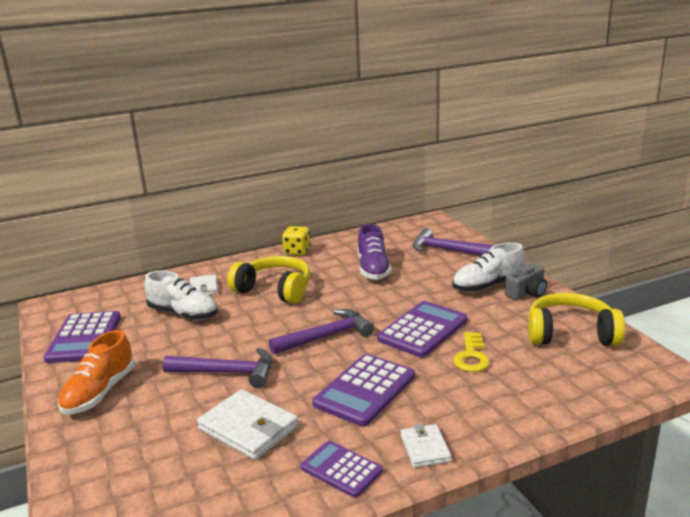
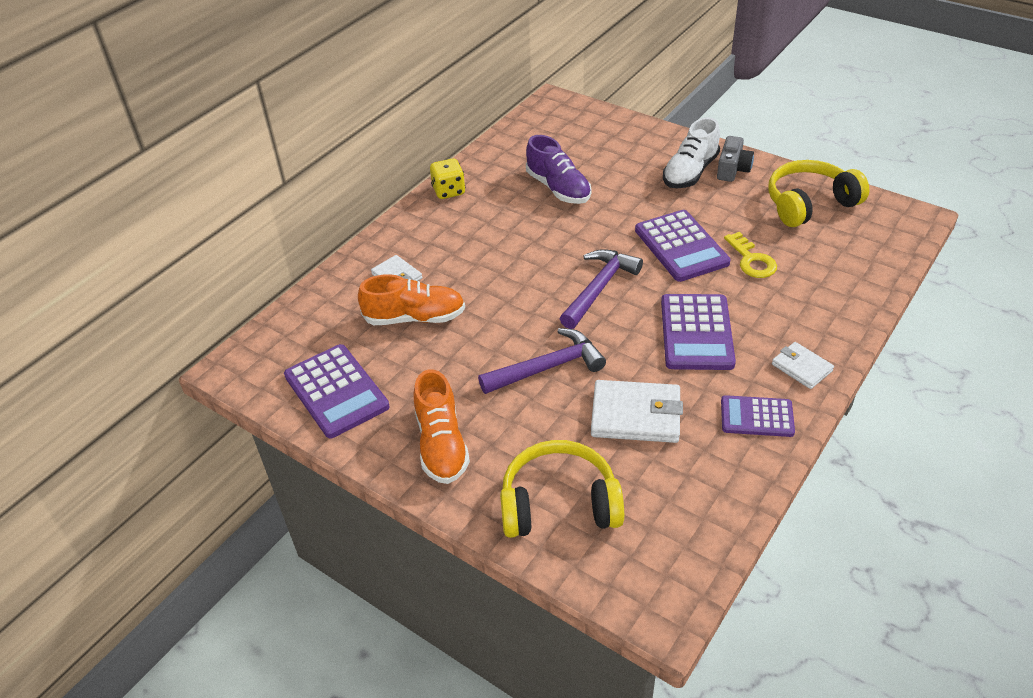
camera: 30 degrees left, 20 degrees up
(183, 314) = (415, 317): white shoe -> orange shoe
(275, 290) = (482, 251): yellow headphones -> yellow headphones (559, 504)
(422, 330) = (681, 246): purple calculator -> purple calculator turned 150 degrees clockwise
(447, 250) = (608, 139): purple hammer -> none

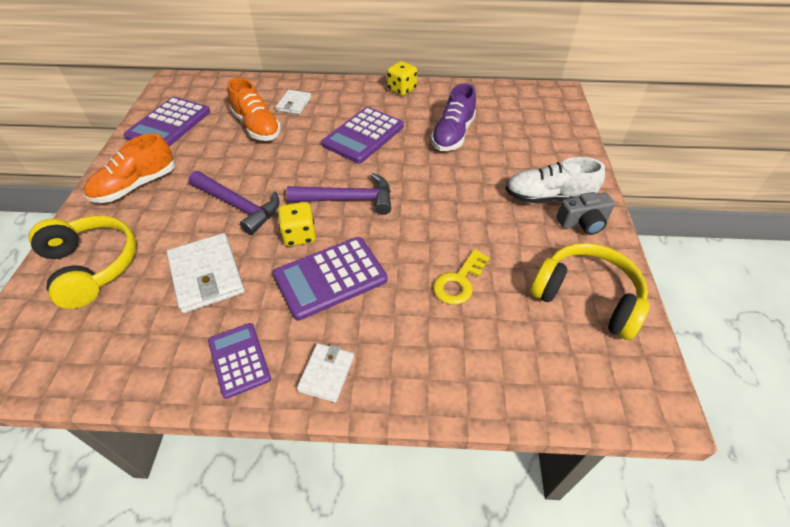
camera: 55 degrees right, 5 degrees up
(626, 336) = (299, 235): none -> yellow dice
(681, 246) = (439, 228): purple calculator -> purple calculator (363, 135)

